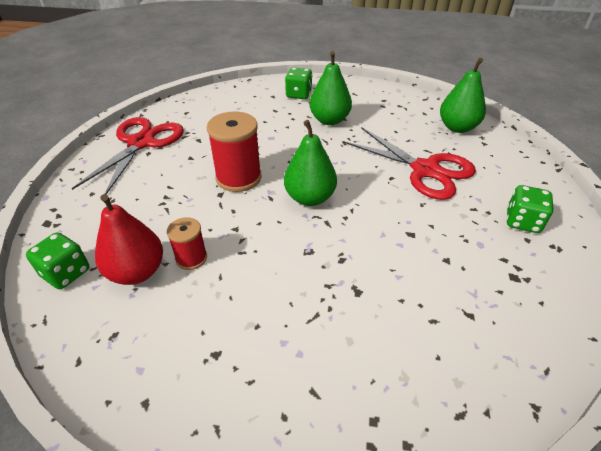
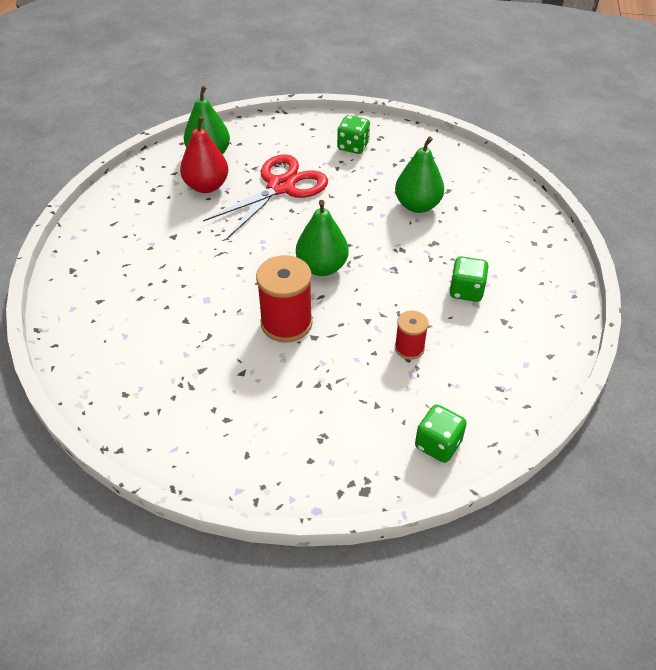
camera: 90 degrees left, 5 degrees up
(137, 272) = (430, 386): red pear -> red pear (206, 186)
(141, 143) = (202, 432): red scissors -> none
(298, 94) = (103, 274): green dice -> green dice (466, 291)
(329, 120) = (176, 248): green pear -> green pear (417, 205)

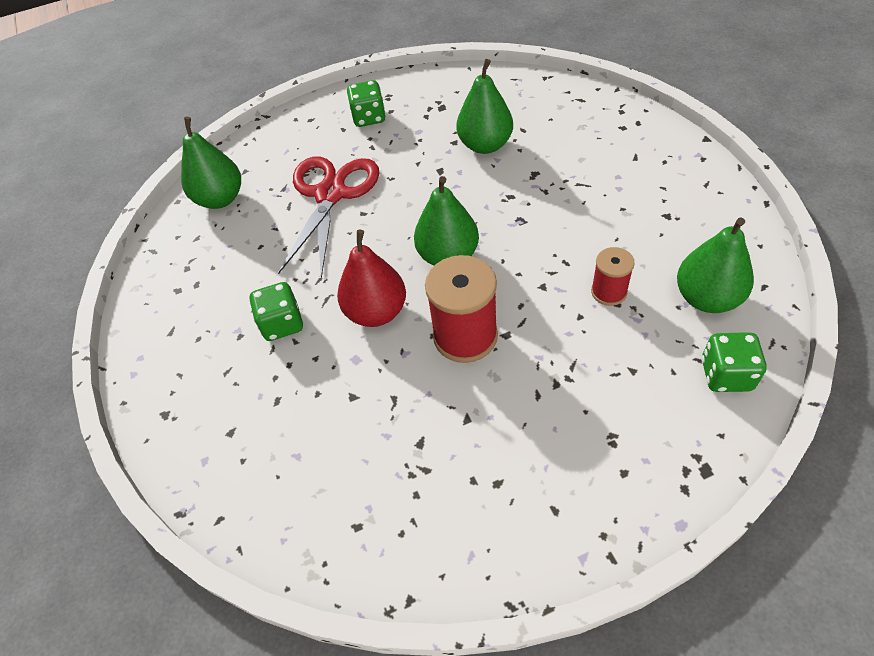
camera: 25 degrees left, 5 degrees up
(206, 186) = (247, 234): red pear -> red pear (376, 312)
(466, 291) = (607, 205): green dice -> green dice (282, 324)
(475, 390) = (706, 298): none -> green pear

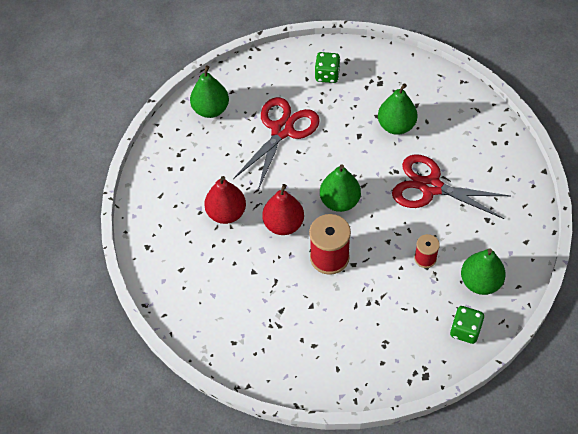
camera: 15 degrees right, 5 degrees up
(282, 324) = (226, 213): green dice -> red pear
(568, 200) = (430, 187): none -> red scissors

